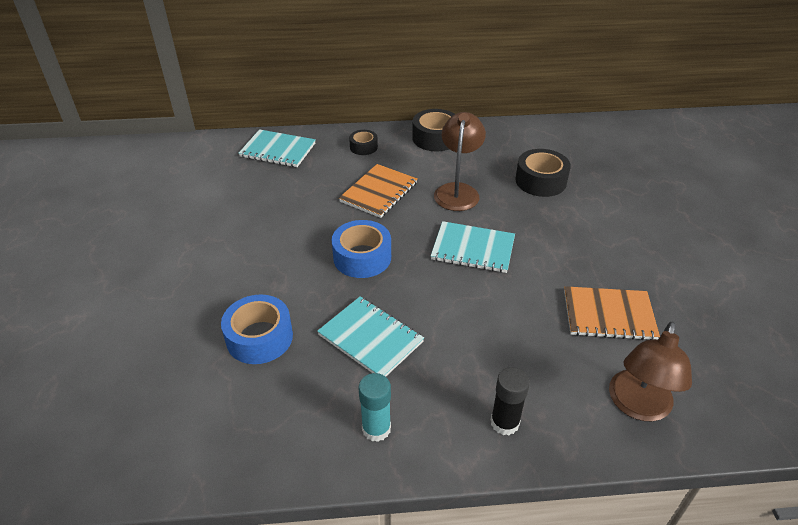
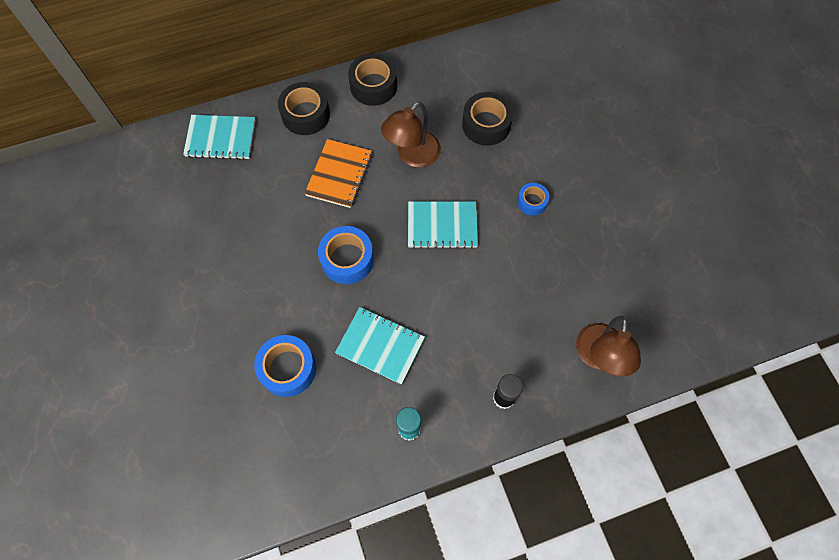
camera: 15 degrees left, 25 degrees up
(363, 147) = (306, 114): black tape -> black tape, size x1.70
(457, 191) = (412, 155): brown lamp -> brown lamp turned 135 degrees counterclockwise
(578, 247) = (532, 202): none -> blue tape
(608, 315) = (567, 272): orange notebook -> none

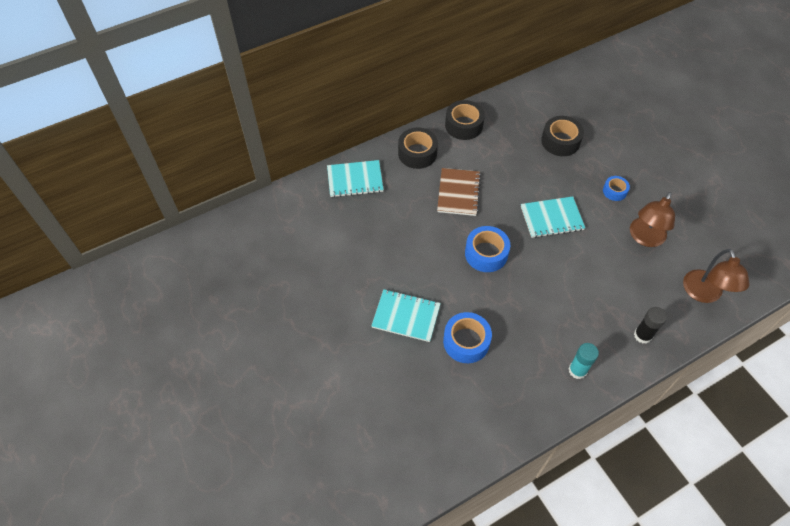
camera: 10 degrees left, 10 degrees down
(339, 174) = (458, 193): orange notebook -> brown notebook
(380, 346) = (534, 313): turquoise notebook -> turquoise notebook (406, 316)
(412, 155) = (511, 171): brown lamp -> brown lamp (644, 238)

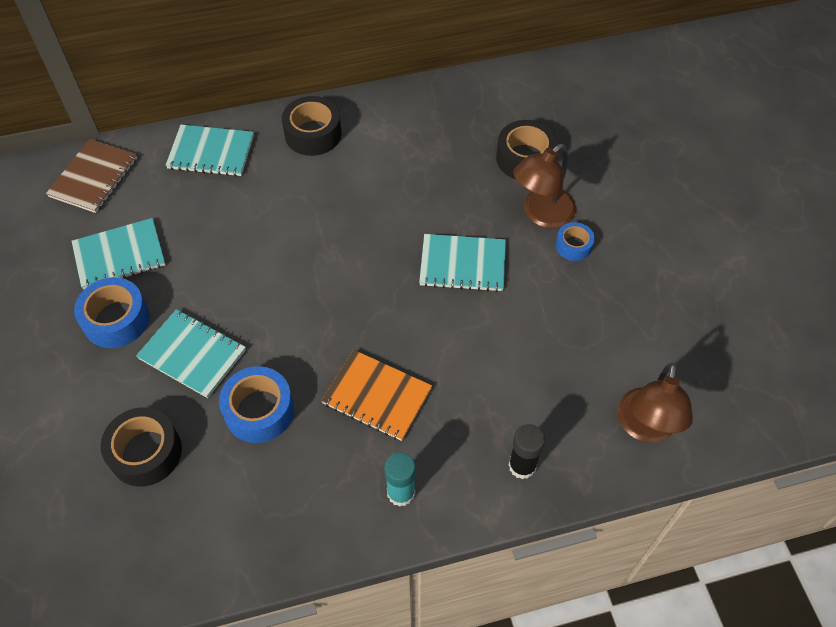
camera: 15 degrees right, 0 degrees up
(326, 262) = (119, 255): none -> turquoise notebook
(458, 193) = (345, 200): brown notebook -> brown notebook (94, 177)
(464, 125) = (395, 109): black tape -> black tape (146, 452)
(486, 254) = (345, 293): blue tape -> blue tape (116, 319)
(536, 314) = (377, 396): none -> orange notebook
(644, 238) = (589, 323): brown lamp -> brown lamp (541, 214)

